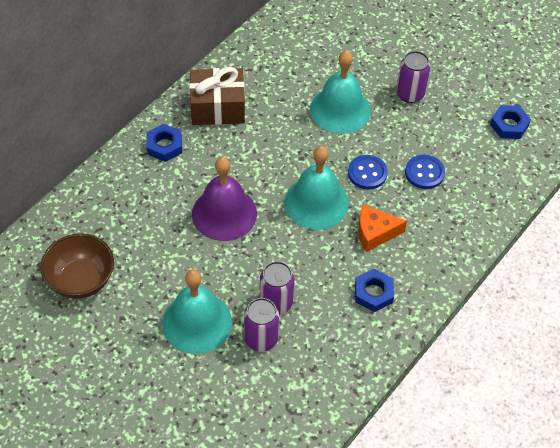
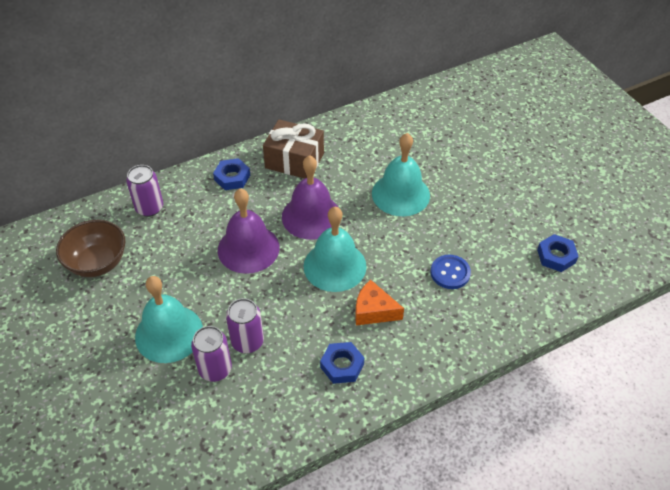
camera: 25 degrees right, 5 degrees down
(267, 160) = (311, 216): none -> purple bell
(367, 173) = (395, 256): blue button -> none
(410, 94) = (473, 200): purple can -> purple can (149, 208)

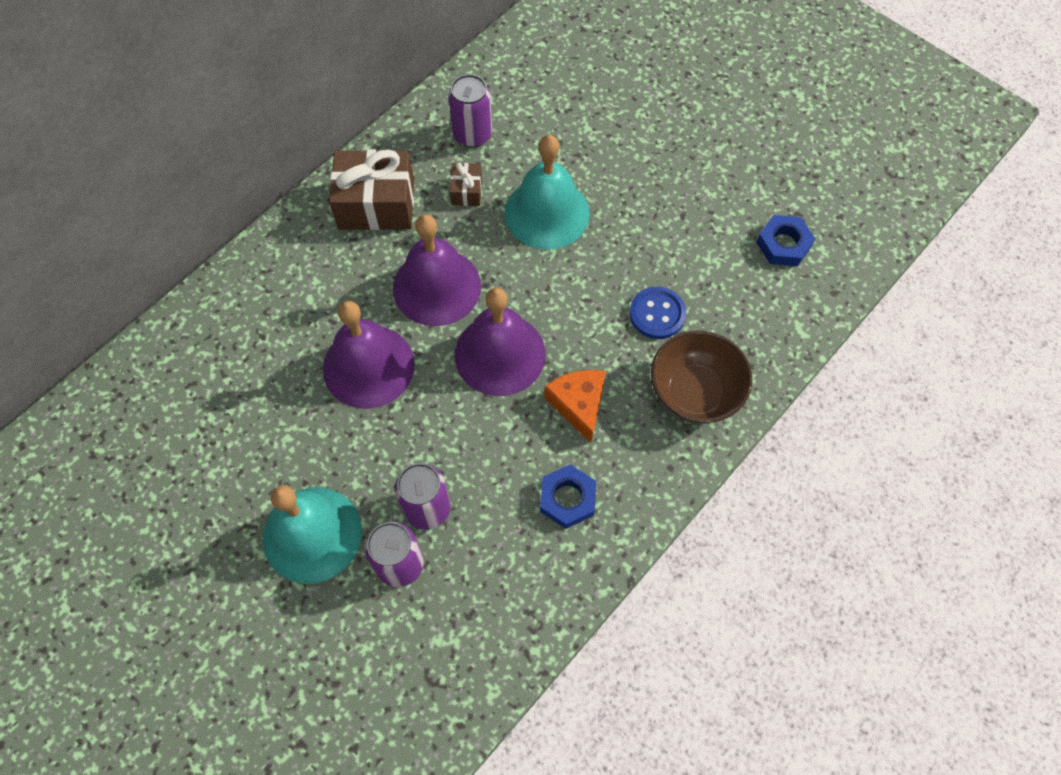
camera: 20 degrees left, 15 degrees up
(97, 263) = (158, 461): brown bowl -> brown bowl (694, 392)
(149, 208) = (195, 348): purple can -> purple can (472, 134)
(232, 177) = (297, 260): blue nut -> none
(335, 266) = (500, 354): turquoise bell -> purple bell
(354, 168) = (466, 191): none -> brown gift
(374, 311) = (578, 405): orange cheese -> orange cheese turned 75 degrees clockwise

